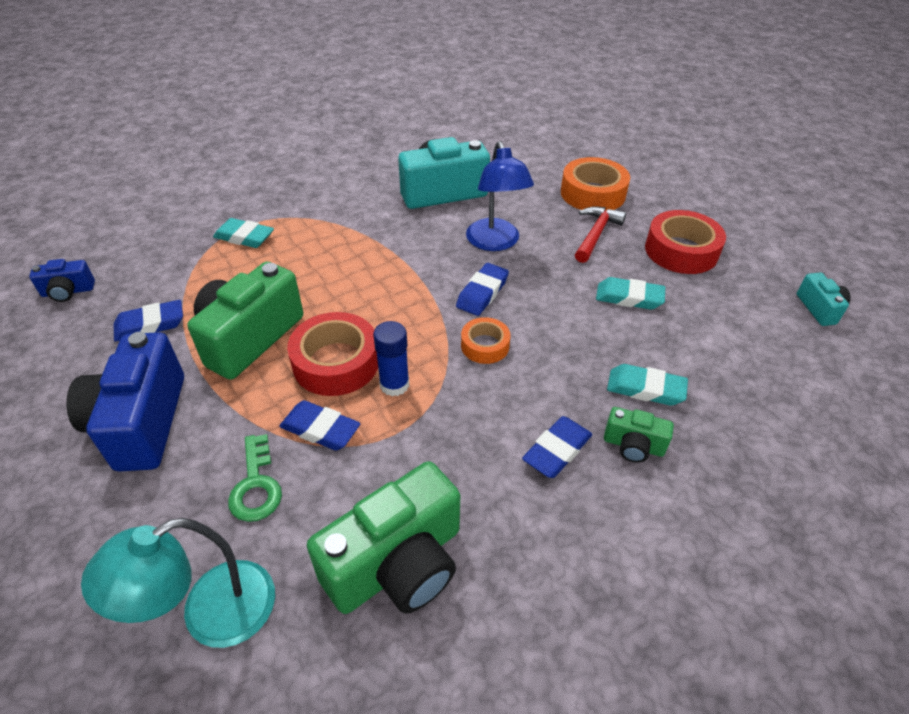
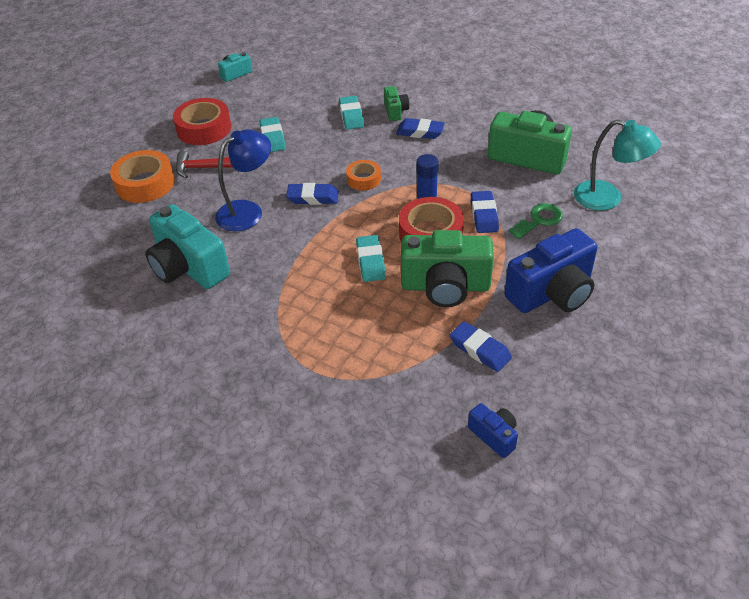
camera: 115 degrees left, 0 degrees up
(244, 237) = (338, 362): turquoise eraser -> turquoise eraser (370, 261)

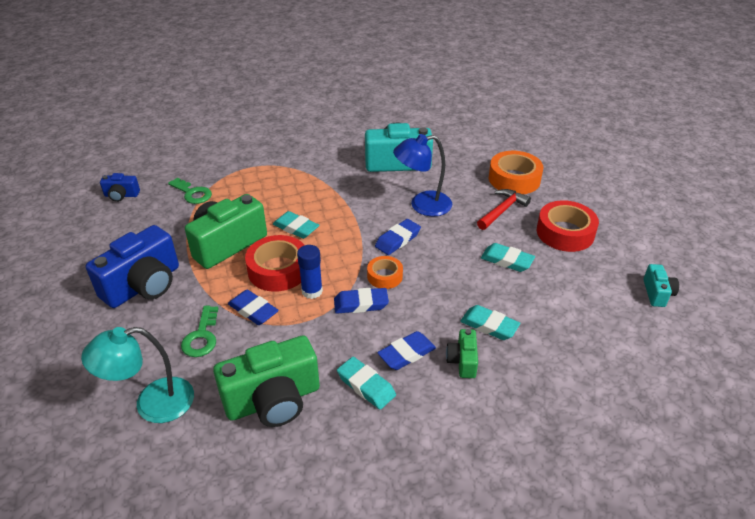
camera: 130 degrees right, 5 degrees down
(247, 211) = (422, 205): blue lamp -> blue lamp turned 75 degrees clockwise
(395, 111) = (462, 361): green camera -> green camera turned 60 degrees clockwise
(416, 377) = (192, 193): none -> green key
(465, 132) = (366, 386): none -> turquoise eraser
(480, 350) = (166, 225): blue eraser -> blue eraser (361, 304)
(552, 293) = (144, 285): blue camera -> blue camera turned 150 degrees counterclockwise

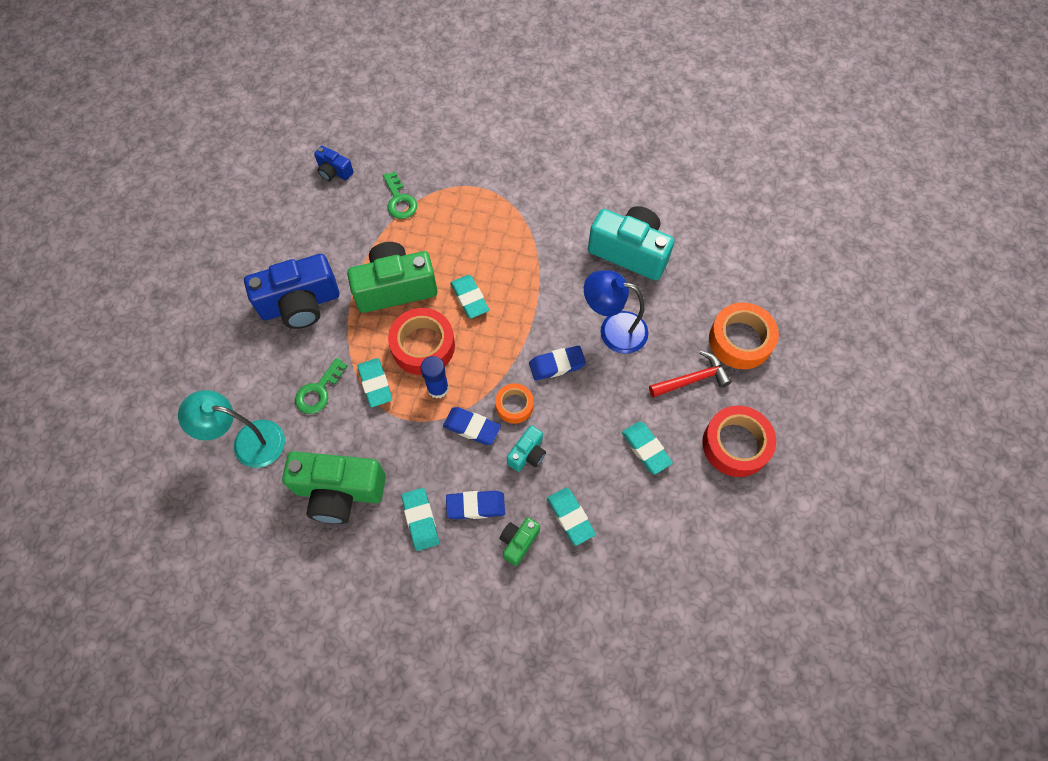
camera: 30 degrees right, 25 degrees up
(253, 310) = (375, 384): blue eraser -> turquoise eraser
(657, 293) = (766, 572): turquoise camera -> turquoise camera (527, 454)

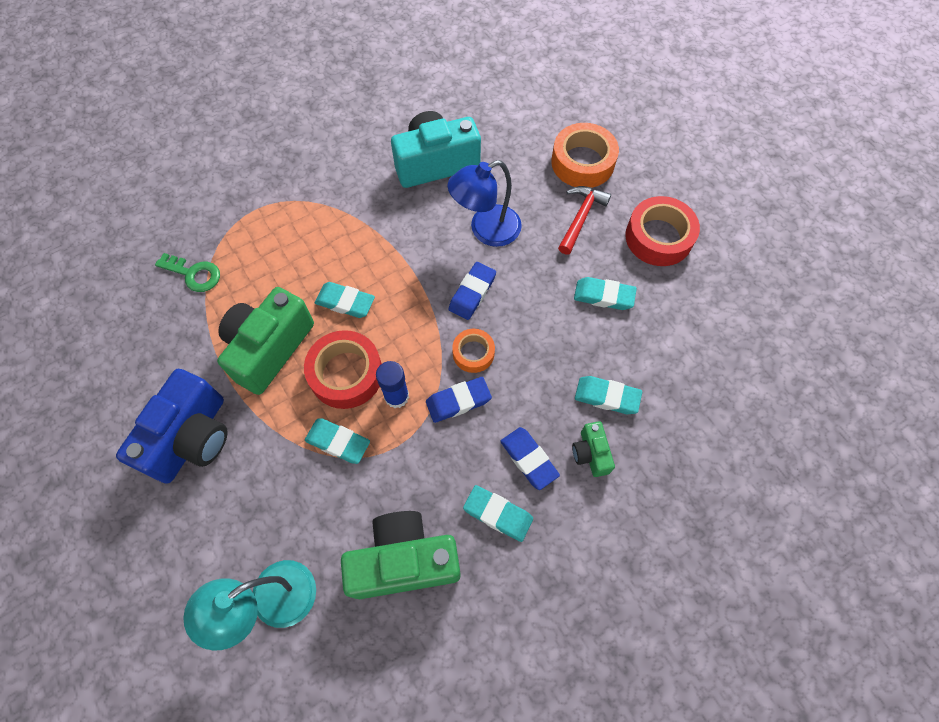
camera: 45 degrees left, 0 degrees up
(318, 391) = (292, 495): green key -> none
(334, 171) = (101, 298): blue camera -> none
(339, 491) = (404, 560): green camera -> green camera turned 150 degrees counterclockwise
(475, 506) = (529, 459): blue eraser -> blue eraser turned 75 degrees counterclockwise
(527, 454) = (524, 380): turquoise camera -> none

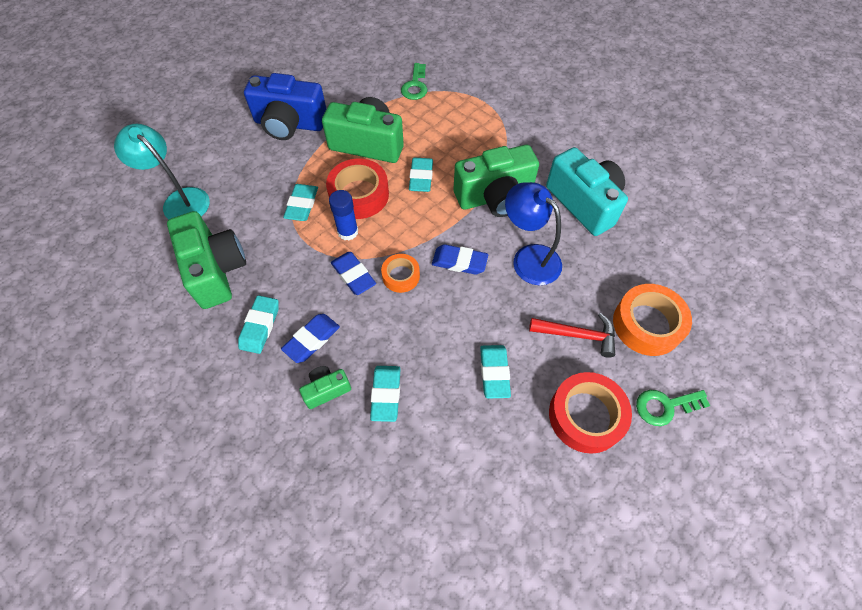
camera: 75 degrees right, 5 degrees down
(400, 238) = (495, 197): none -> green camera
(660, 178) = (665, 406): none -> green key

